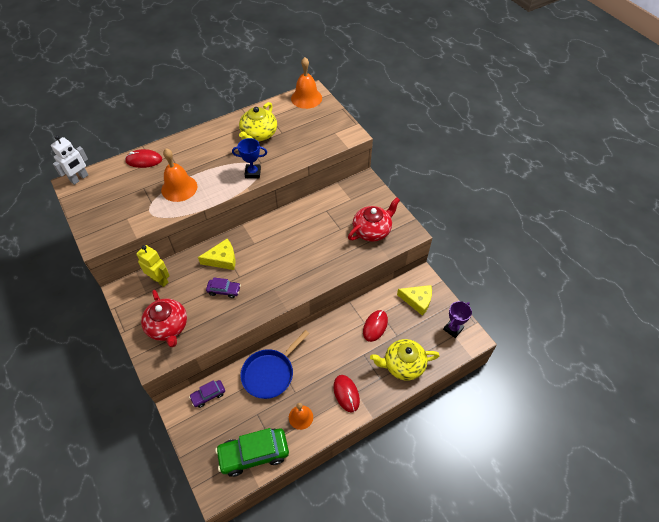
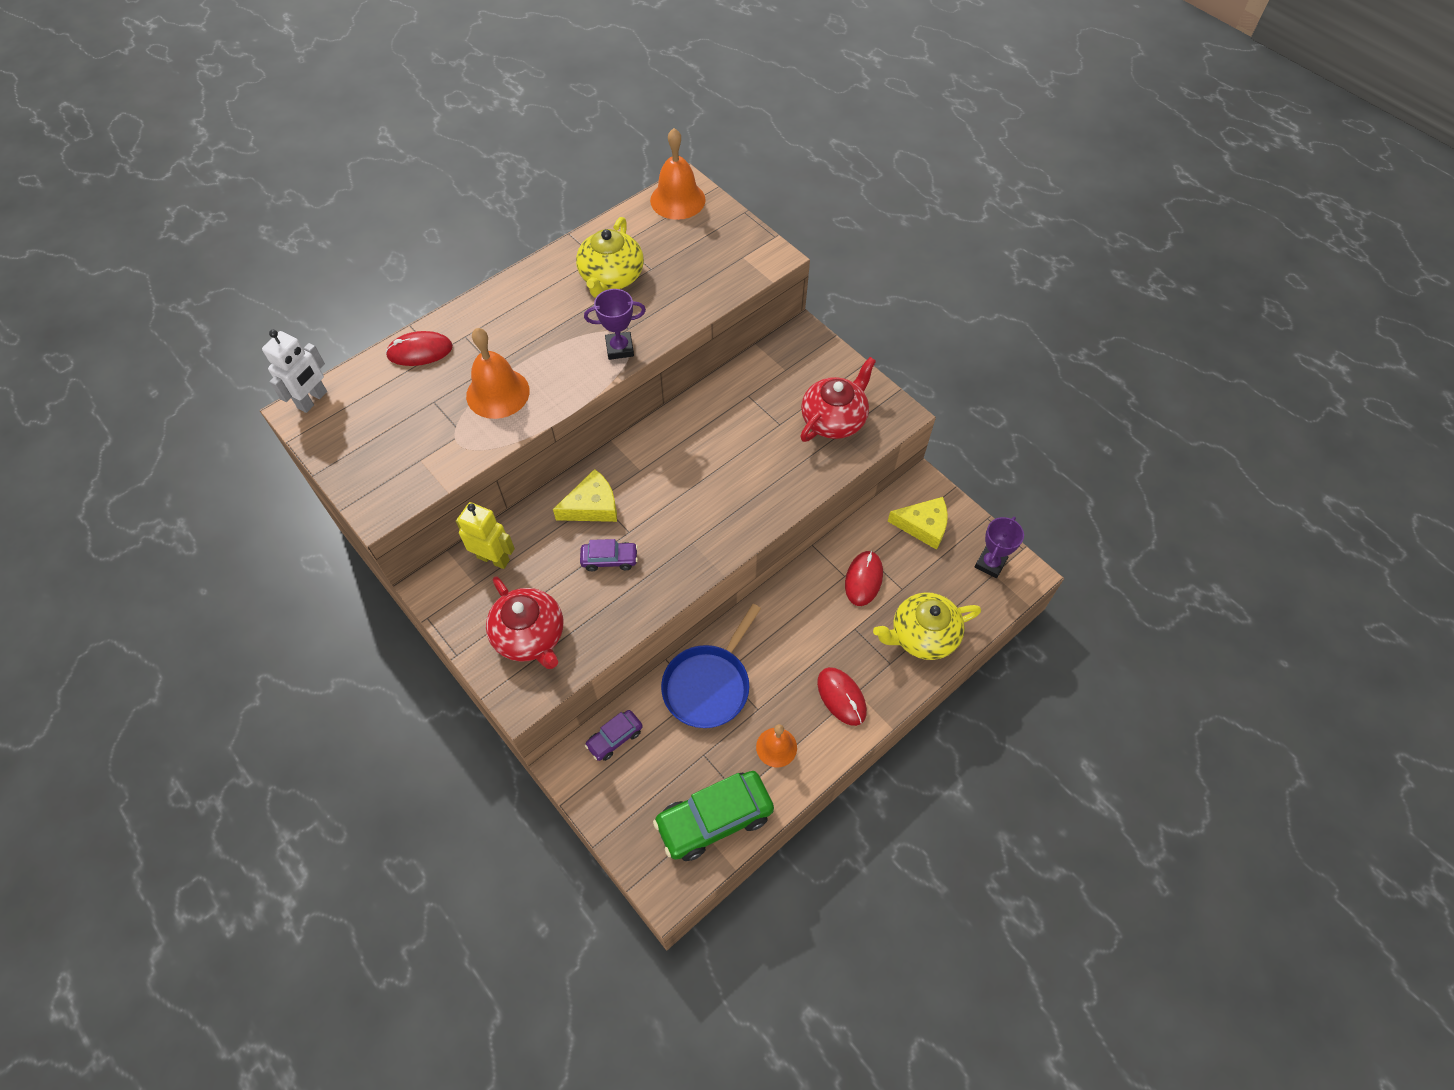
camera: 10 degrees left, 5 degrees up
(253, 173) = (619, 348): blue trophy -> purple trophy

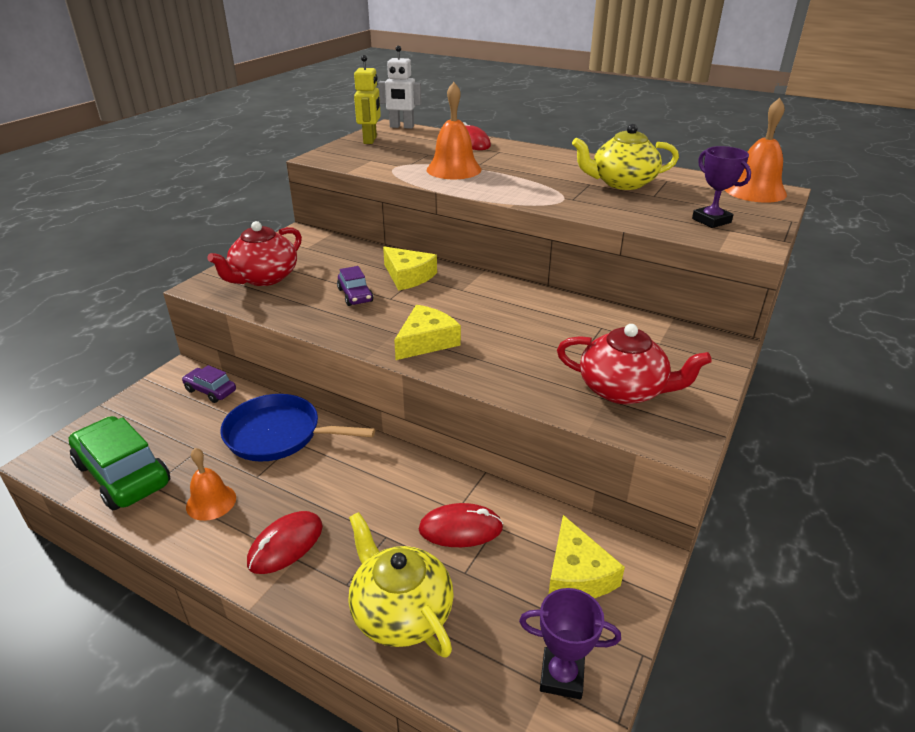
camera: 70 degrees right, 25 degrees down
(493, 558) = (333, 249): yellow robot -> yellow robot (370, 140)
(619, 348) = (545, 199): purple trophy -> purple trophy (711, 220)
(717, 523) = (426, 341): none -> yellow cheese

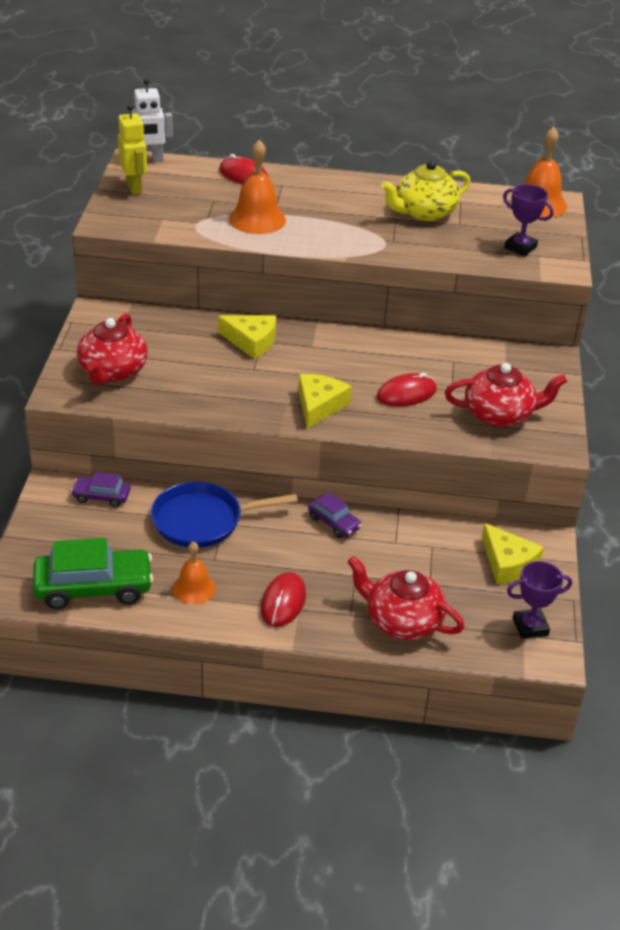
camera: 25 degrees left, 5 degrees up
(123, 474) = (94, 588): green car -> green car turned 150 degrees clockwise
(355, 295) = (219, 372): purple car -> purple car (334, 523)
(400, 612) = (402, 621): yellow teapot -> red teapot
(460, 528) = (407, 555): red mouse -> red mouse (406, 394)

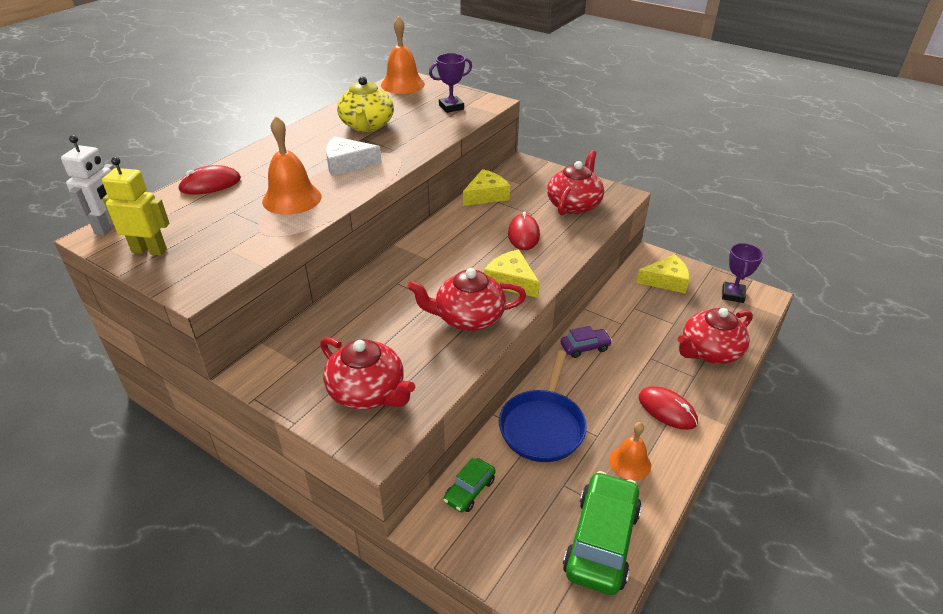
camera: 60 degrees left, 0 degrees up
(101, 497) = (469, 490): purple car -> green car
(243, 395) = (468, 318): none -> red teapot
(251, 341) = (393, 288): yellow cheese -> yellow cheese (486, 195)
(341, 226) = (347, 164): none -> white cheese

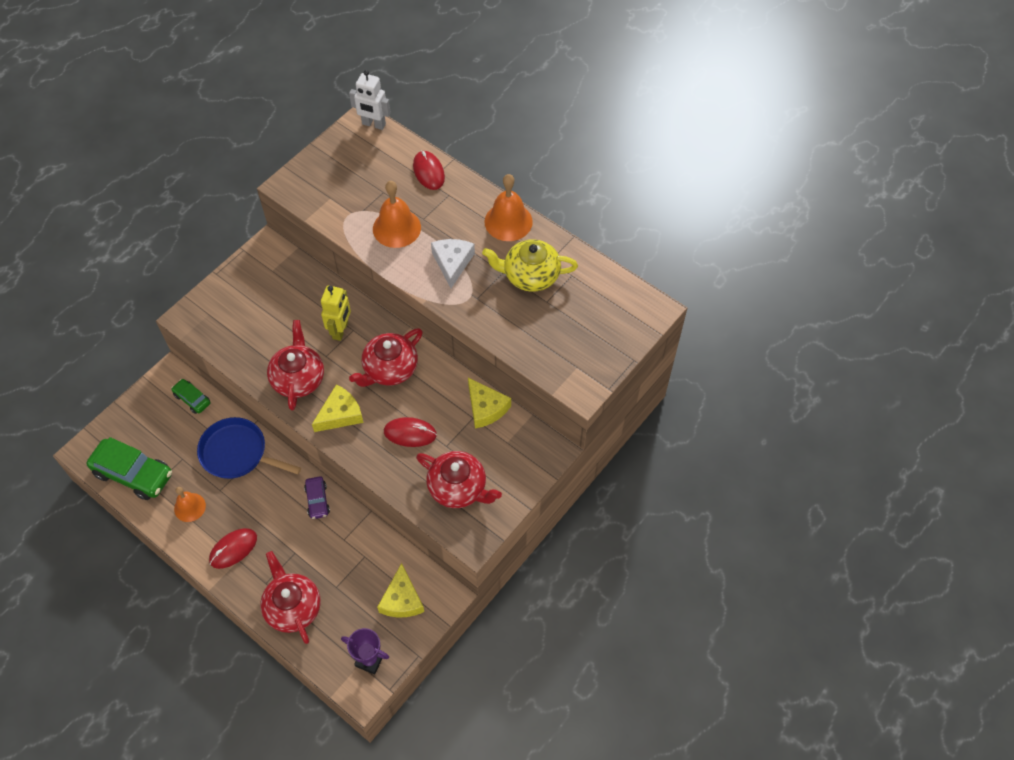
camera: 95 degrees right, 20 degrees up
(149, 250) = (338, 153): yellow robot -> yellow robot (340, 330)
(368, 392) = (233, 312): red teapot -> red teapot (390, 369)
(402, 84) = (635, 306): orange bell -> orange bell (508, 221)
(451, 107) = (570, 351): purple trophy -> none

